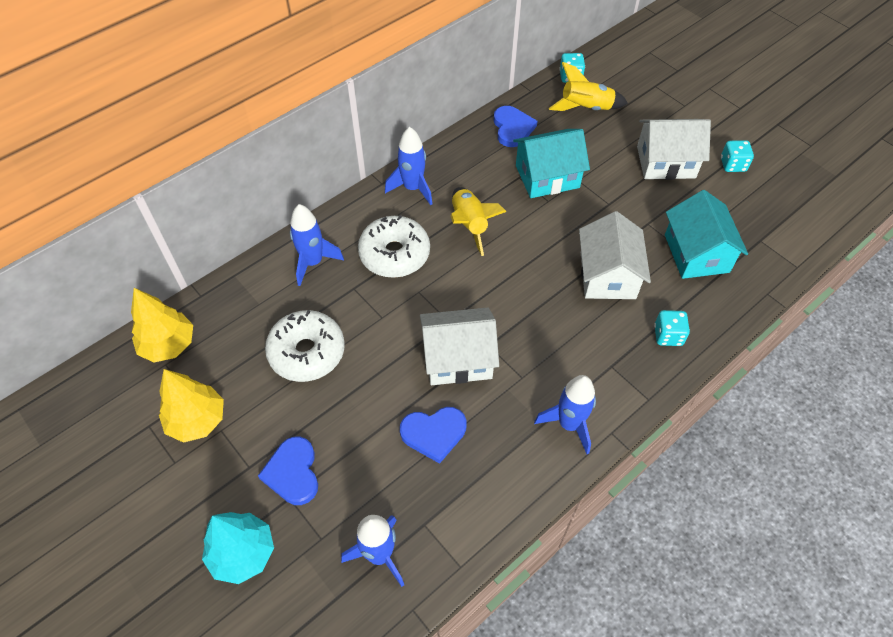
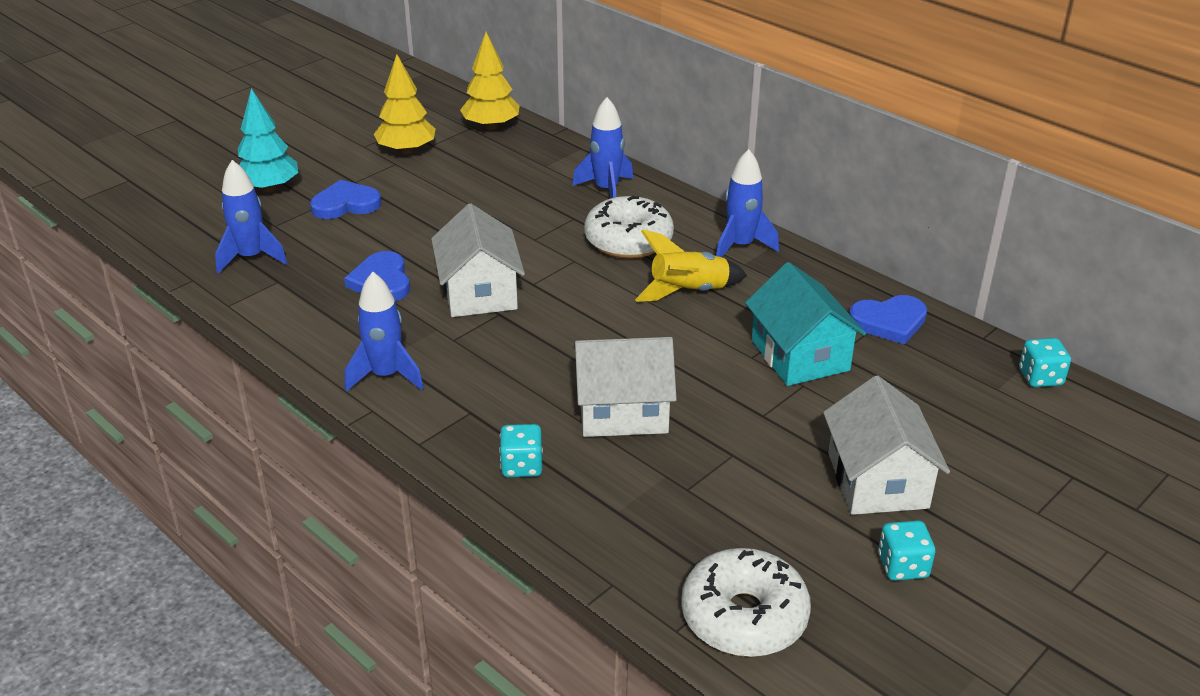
camera: 85 degrees right, 20 degrees down
(307, 352) = (485, 198): white donut -> white donut (744, 617)
(586, 108) = (969, 394): yellow rocket -> none
(696, 253) = (682, 505): turquoise house -> none

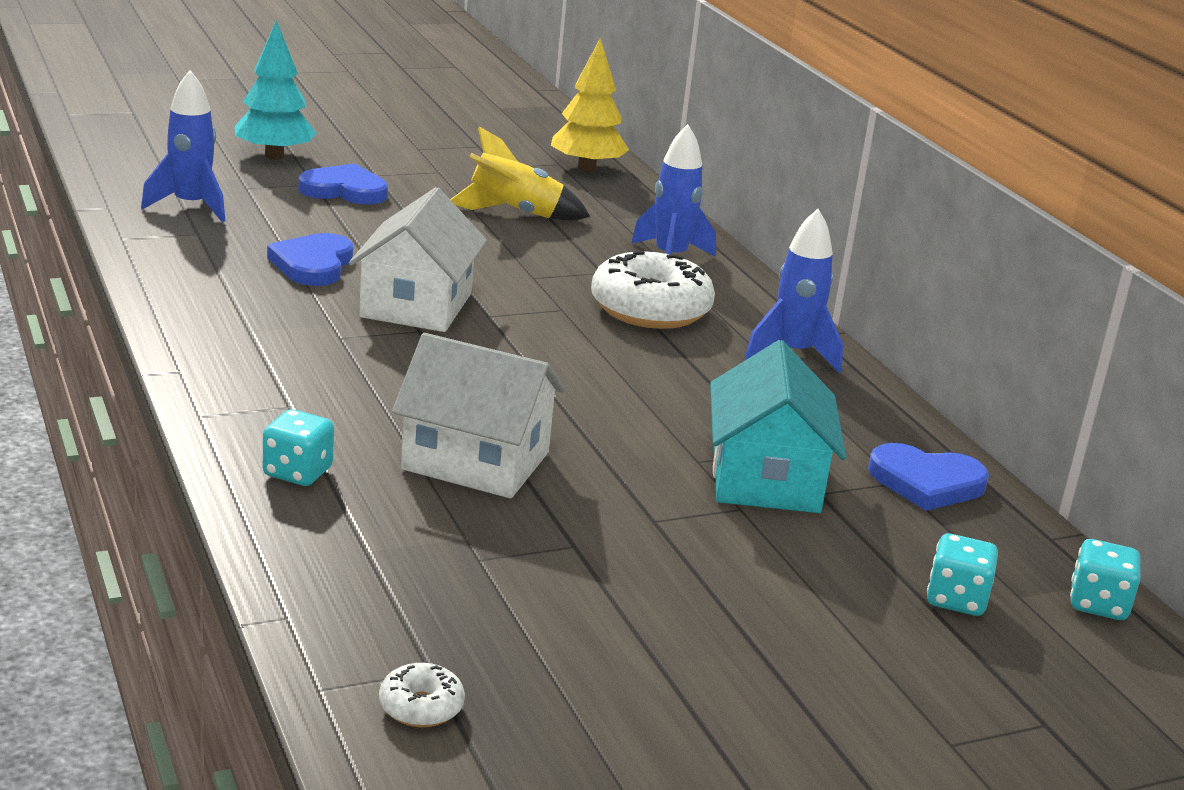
camera: 20 degrees right, 10 degrees down
(386, 376) = (228, 345): blue rocket -> none
(406, 151) = (463, 164): yellow tree -> none
(689, 292) = (678, 377): yellow rocket -> yellow rocket (514, 213)
(744, 617) = (421, 707): white donut -> white donut, size x0.45
(877, 480) = (746, 633): white house -> none
(902, 566) = (692, 732): turquoise dice -> turquoise dice (956, 599)

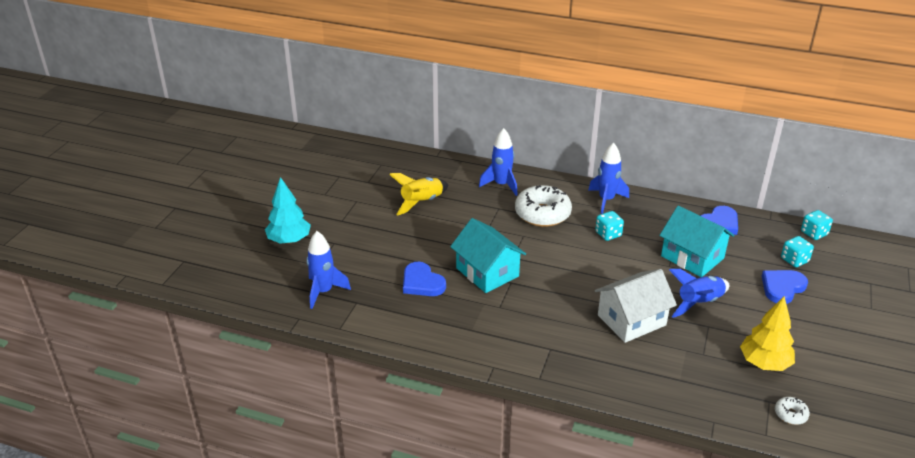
camera: 45 degrees left, 10 degrees up
(297, 472) = (608, 371): turquoise dice -> turquoise dice (608, 234)
(344, 190) = (350, 237): blue heart -> blue heart (782, 287)
(416, 305) = (487, 272): white house -> turquoise house
(586, 168) = (394, 160): yellow tree -> yellow tree (764, 363)
(631, 519) = (699, 303): none -> blue rocket

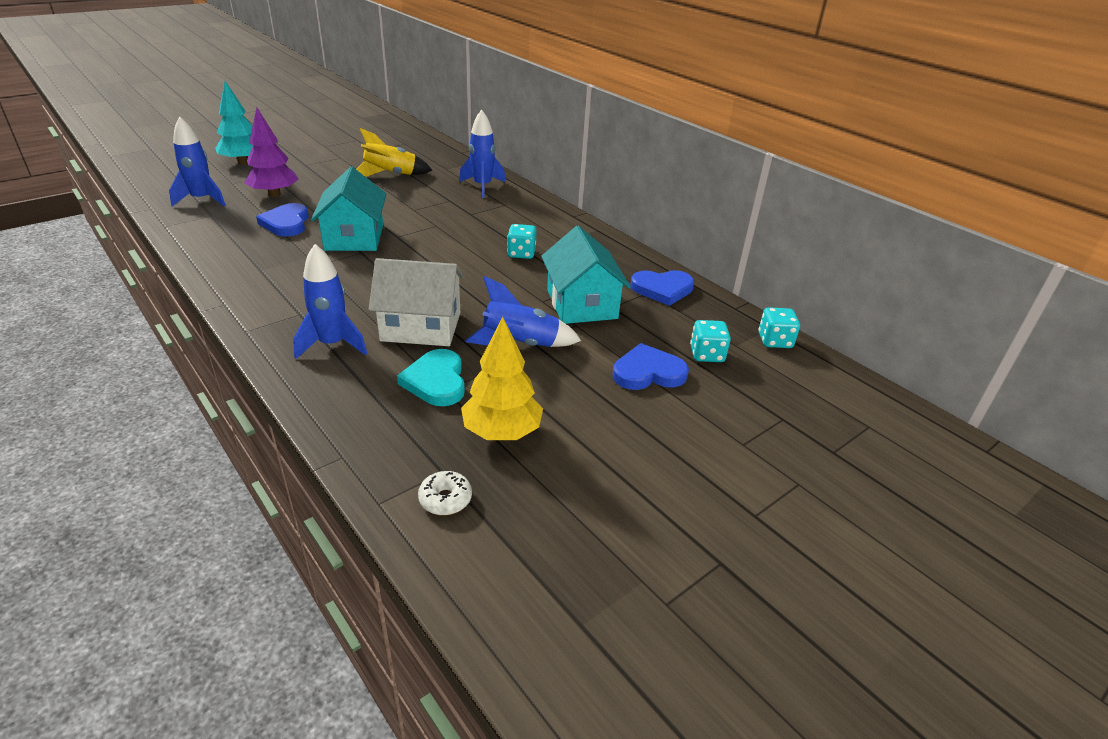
camera: 30 degrees right, 0 degrees up
(368, 260) = (274, 194): none -> purple tree
(542, 214) = (483, 217): white donut -> none
(606, 200) = (566, 229): blue rocket -> blue rocket (332, 344)
(692, 351) = (436, 381): none -> turquoise heart

